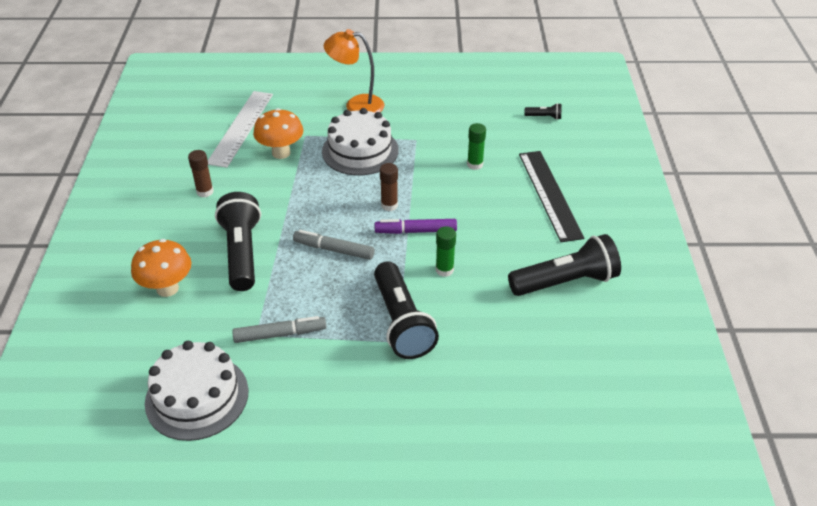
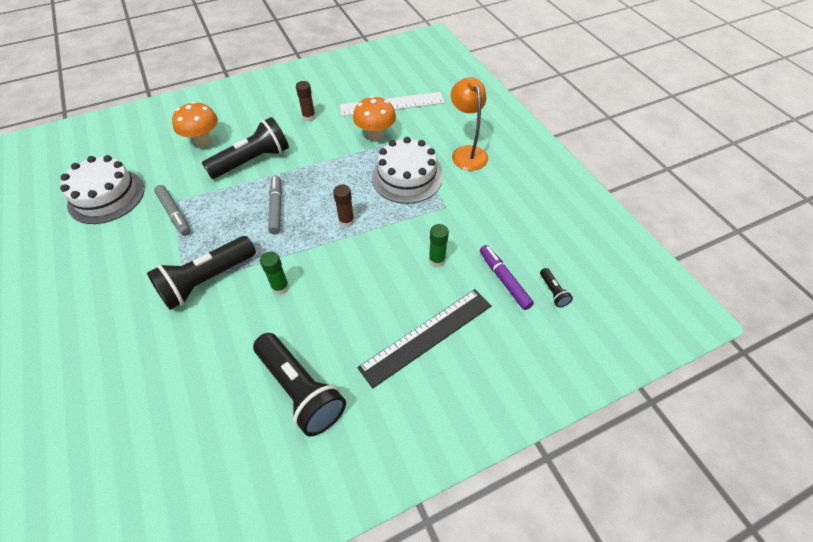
camera: 65 degrees right, 10 degrees up
(416, 231) = (321, 250): purple marker -> purple marker (504, 280)

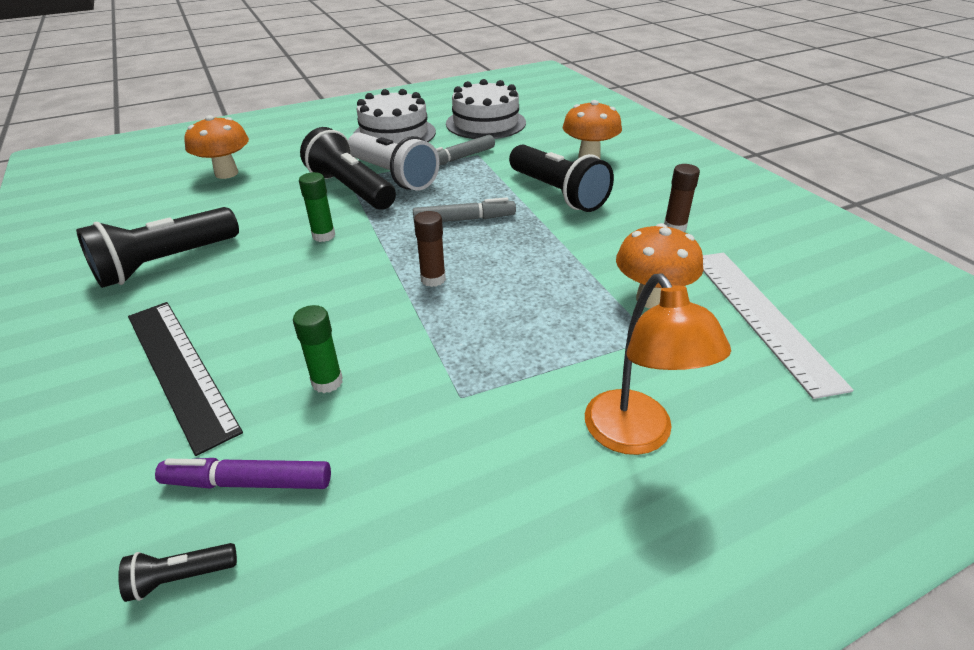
camera: 90 degrees right, 15 degrees down
(133, 393) = (226, 173): none -> orange mushroom
(191, 254) = (393, 176): none -> white flashlight
(407, 177) = (540, 341): white cake -> white cake (394, 134)
(466, 152) = (636, 436): orange lamp -> orange lamp turned 90 degrees clockwise
(504, 280) = (248, 482): purple marker -> purple marker turned 150 degrees counterclockwise

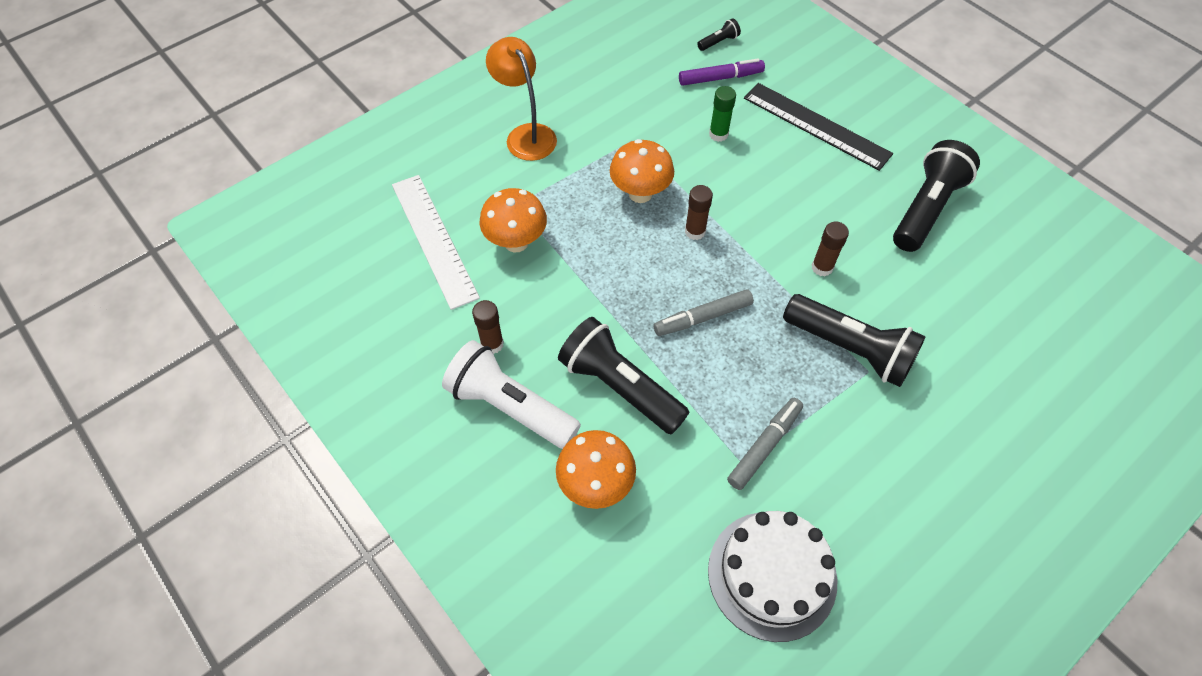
camera: 165 degrees right, 20 degrees up
(226, 173) = (1016, 354): orange mushroom -> orange mushroom (640, 193)
(323, 236) = (822, 267): green glue stick -> brown glue stick
(393, 176) = (821, 387): white flashlight -> white flashlight (510, 406)
(394, 134) = (887, 505): white cake -> none

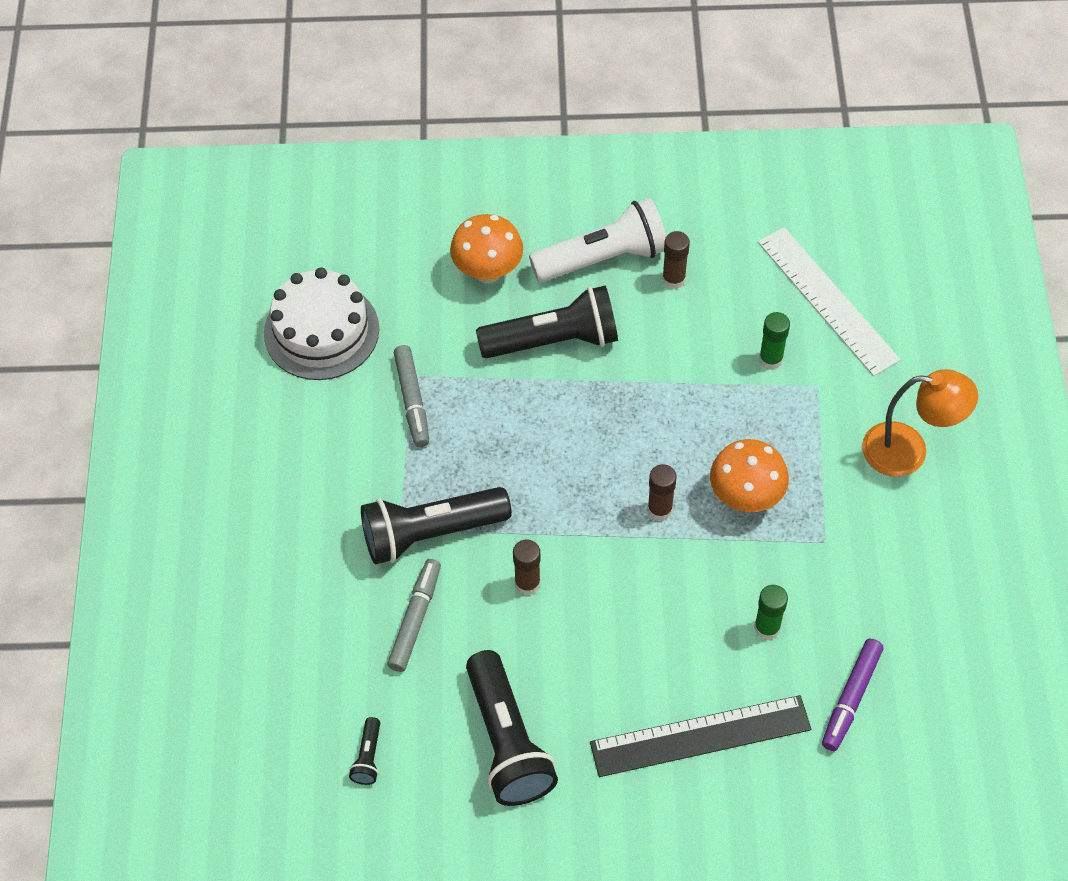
camera: 130 degrees right, 0 degrees up
(434, 239) = (827, 300): white ruler -> white ruler turned 45 degrees clockwise
(516, 242) = (770, 359): orange mushroom -> green glue stick
(703, 317) = (563, 446): grey marker -> grey marker (415, 619)
(718, 42) = (913, 745): black flashlight -> black flashlight (368, 757)

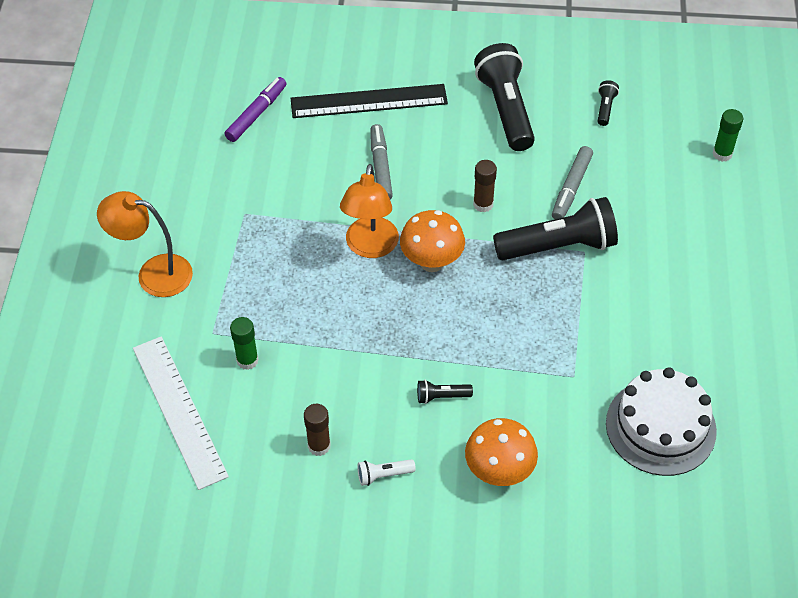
camera: 175 degrees left, 5 degrees down
(412, 400) = (574, 354): grey marker -> grey marker (380, 167)
(553, 341) = (441, 396): black flashlight -> black flashlight, size x0.43
(603, 258) = (383, 475): white flashlight -> white flashlight, size x0.43
(659, 510) = (370, 247): brown glue stick -> orange lamp
(745, 497) = (298, 250): orange mushroom -> orange mushroom (431, 262)
(767, 628) = (305, 160): green glue stick -> green glue stick (722, 154)

